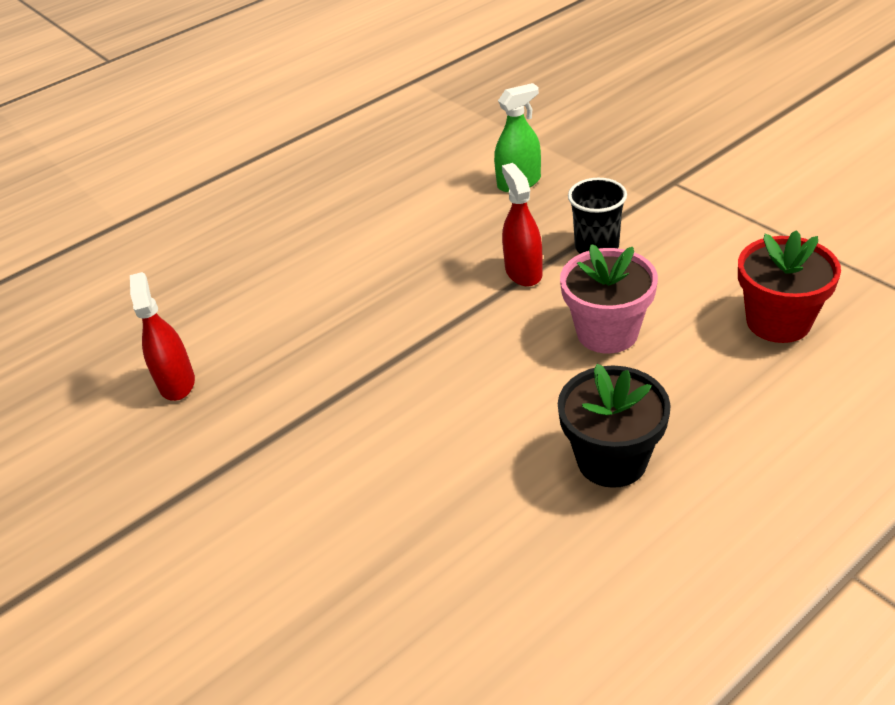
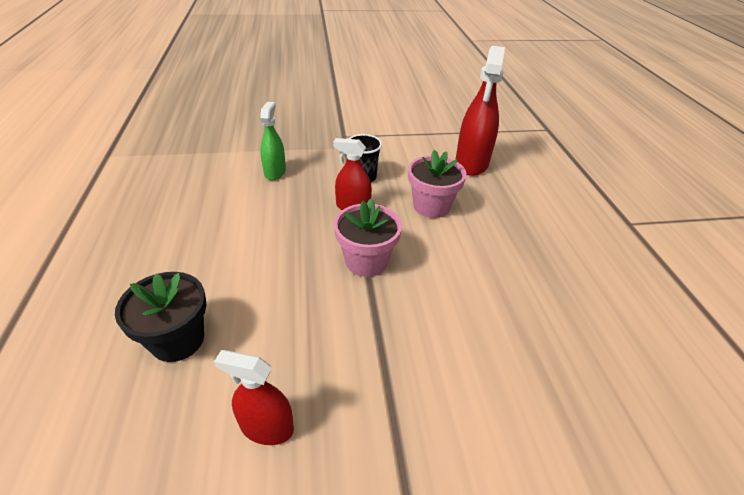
camera: 65 degrees left, 0 degrees up
(436, 332) = (366, 261): none -> pink flower pot
(612, 460) = (523, 250): black flower pot -> black flower pot (177, 340)
(778, 322) = (471, 163): red flower pot -> red spray bottle

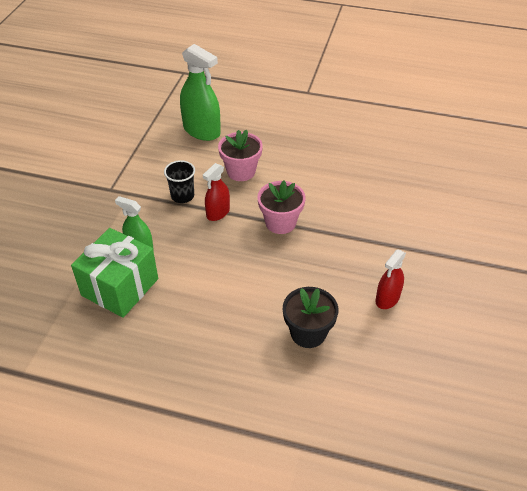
camera: 65 degrees left, 5 degrees up
(218, 175) = (120, 287): none -> green gift
(471, 163) = (201, 131): red spray bottle -> green spray bottle

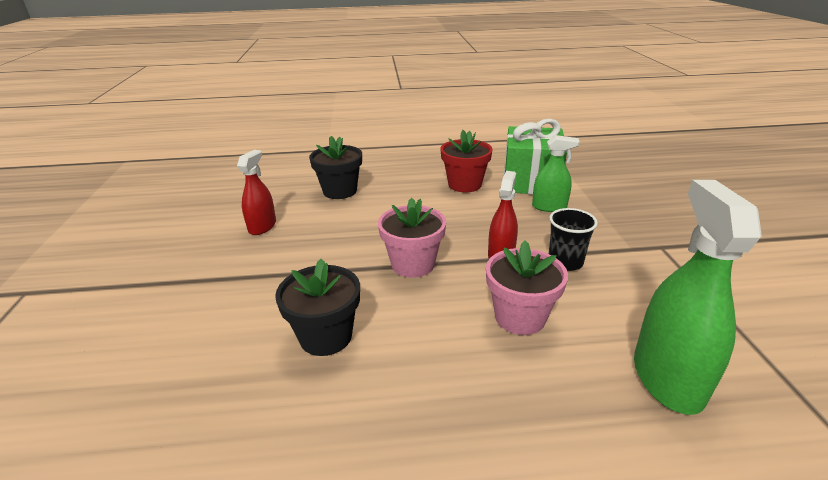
camera: 160 degrees right, 15 degrees down
(183, 302) = (464, 184): none -> red flower pot
(201, 131) = (667, 378): green spray bottle -> green spray bottle turned 75 degrees clockwise
(349, 189) = (326, 336): none -> black flower pot

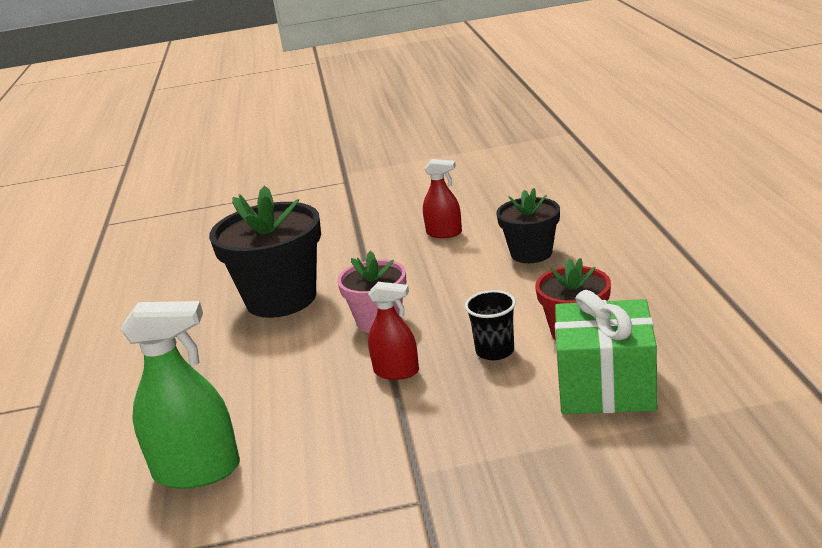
camera: 90 degrees right, 5 degrees down
(326, 336) = (281, 299): black flower pot -> black flower pot, size x1.69
(520, 317) = (291, 388): pink flower pot -> none
(549, 207) = (522, 405): green spray bottle -> none
(565, 262) = (383, 416): black cup -> black cup (495, 351)

